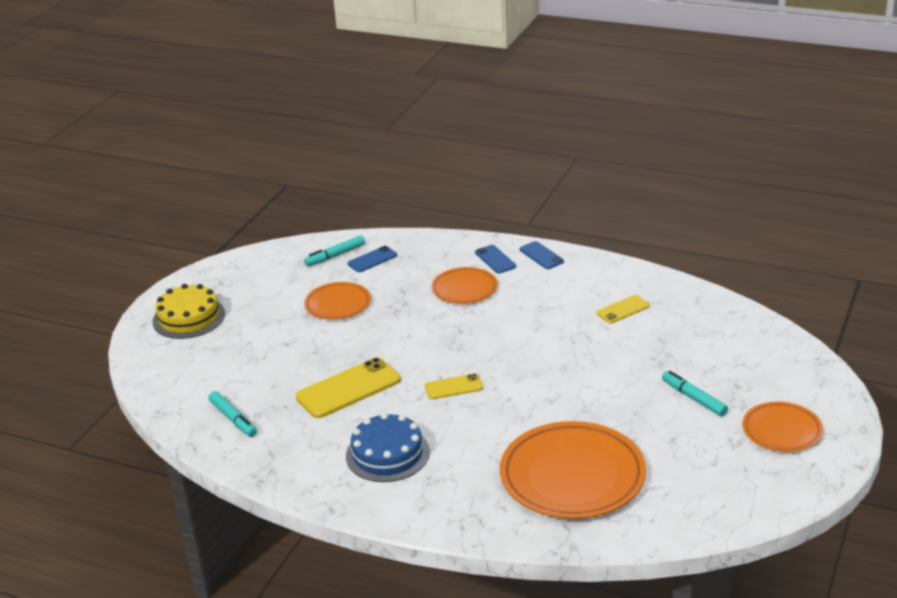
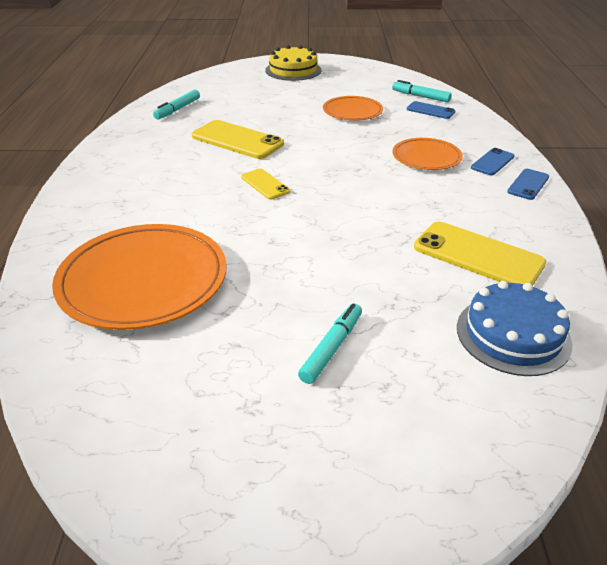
camera: 65 degrees right, 5 degrees up
(387, 454) = (152, 175): blue cake -> blue cake (513, 335)
(623, 309) = (478, 255): yellow phone -> yellow phone, size x1.82
(781, 430) = (300, 457): orange plate -> none

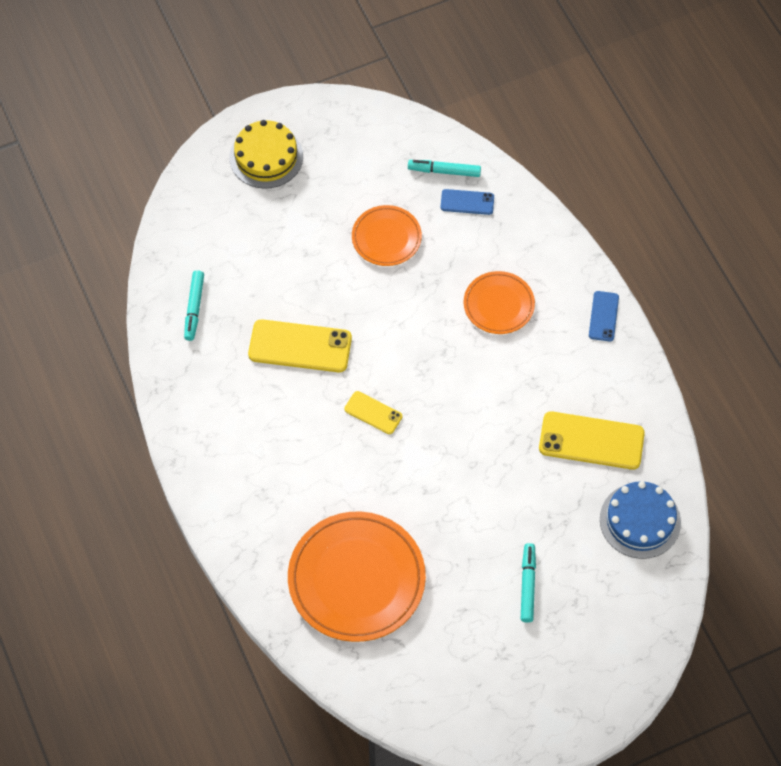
camera: 25 degrees left, 25 degrees up
(492, 162) = (562, 288): blue phone -> none

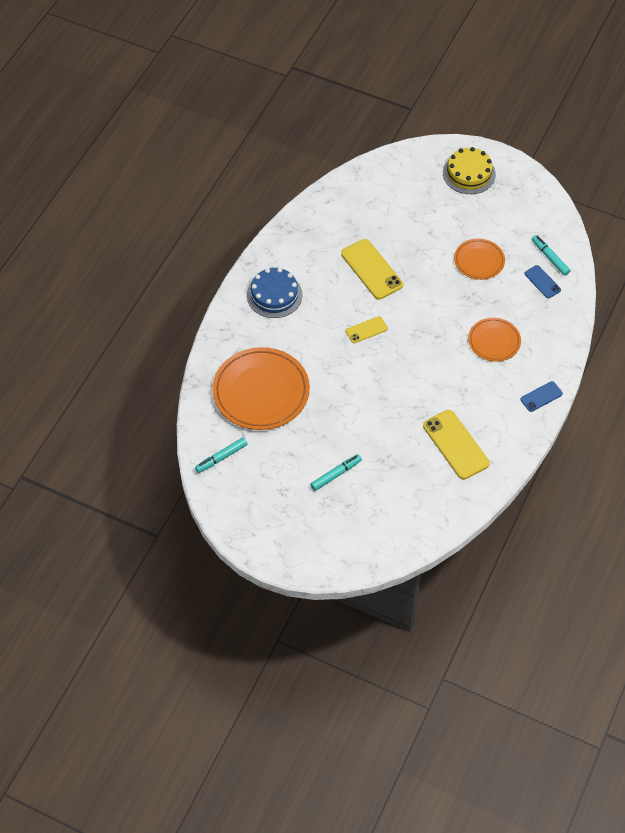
camera: 50 degrees right, 5 degrees down
(194, 308) = (345, 208): turquoise marker -> turquoise marker (221, 457)
(373, 413) = (366, 330): yellow phone -> yellow phone turned 75 degrees clockwise
(640, 520) = (430, 503): blue cake -> blue cake (274, 295)

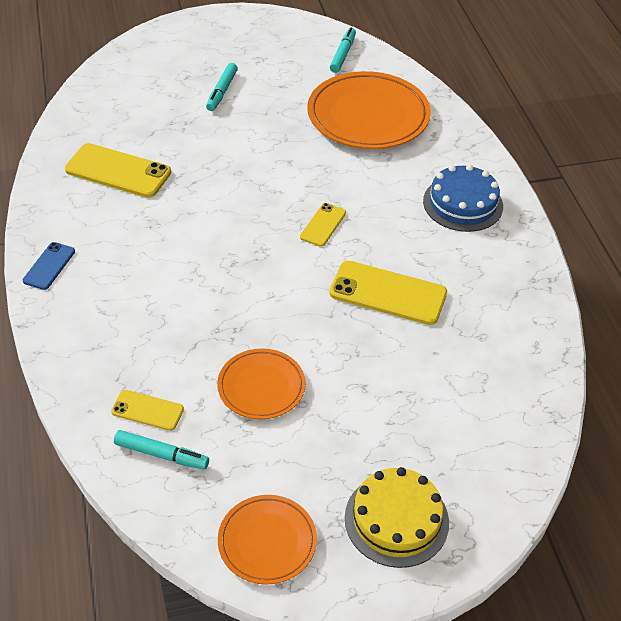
camera: 140 degrees right, 10 degrees down
(494, 341) = (157, 295): orange plate -> orange plate (267, 541)
(542, 282) = (147, 410): blue phone -> yellow phone

